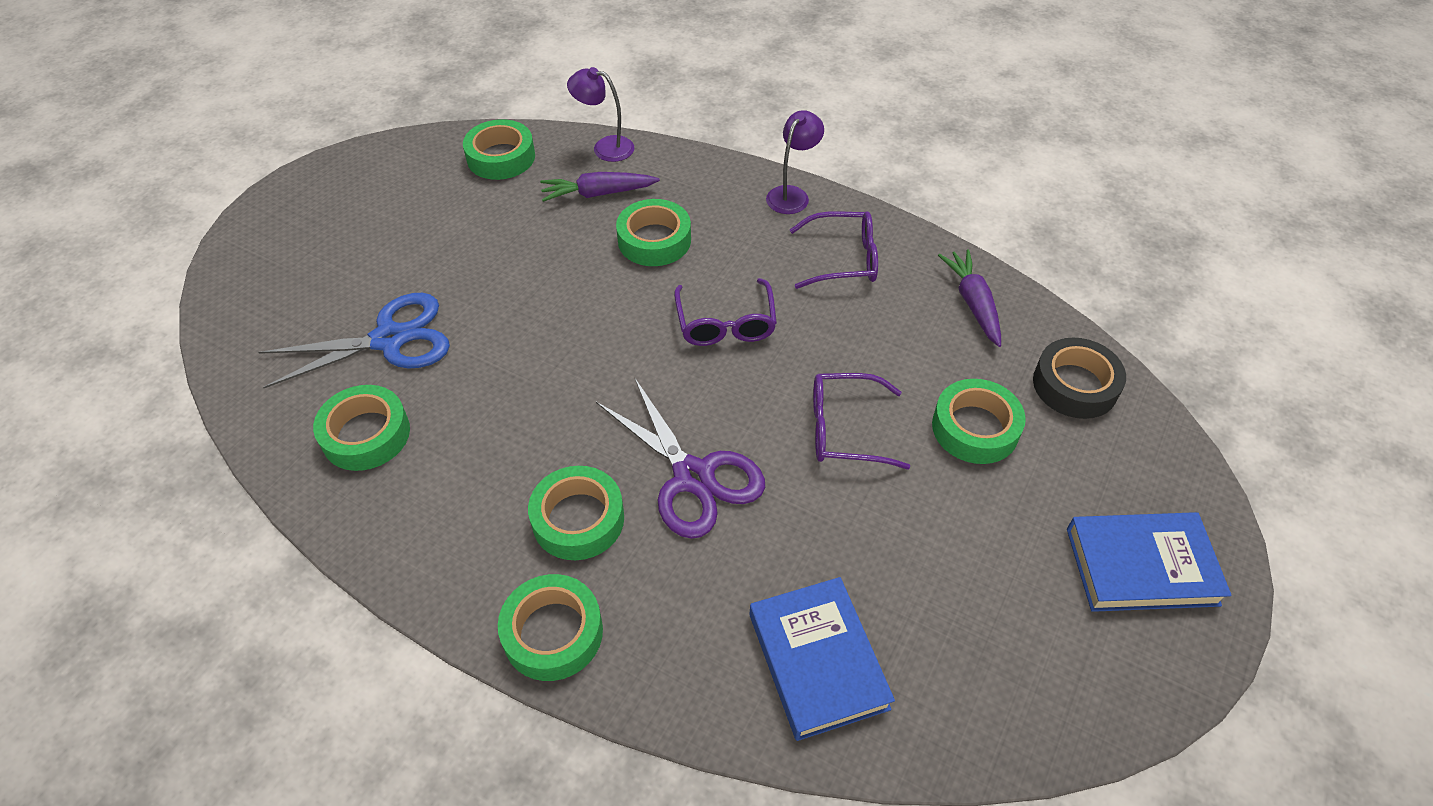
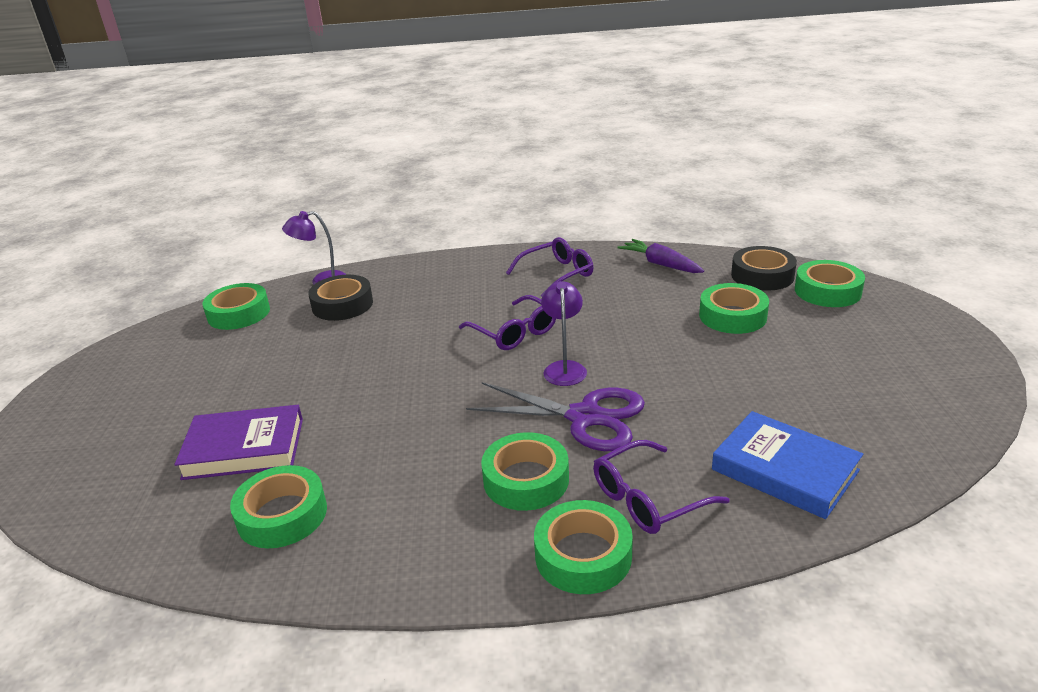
camera: 30 degrees left, 20 degrees down
(389, 339) = (244, 448): blue scissors -> purple book
(598, 193) = (342, 305): purple carrot -> black tape
(654, 240) = (413, 312): green tape -> green tape (827, 291)
(792, 194) = (487, 258): purple lamp -> purple lamp (564, 368)
(844, 429) = (656, 350): purple glasses -> purple glasses (647, 499)
(1141, 566) = (898, 334): blue book -> none

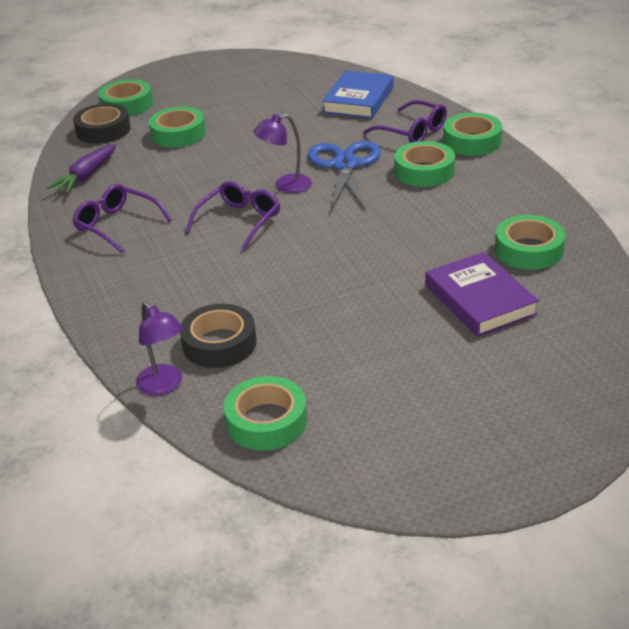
camera: 110 degrees left, 5 degrees up
(584, 417) = (345, 165): purple scissors -> blue scissors

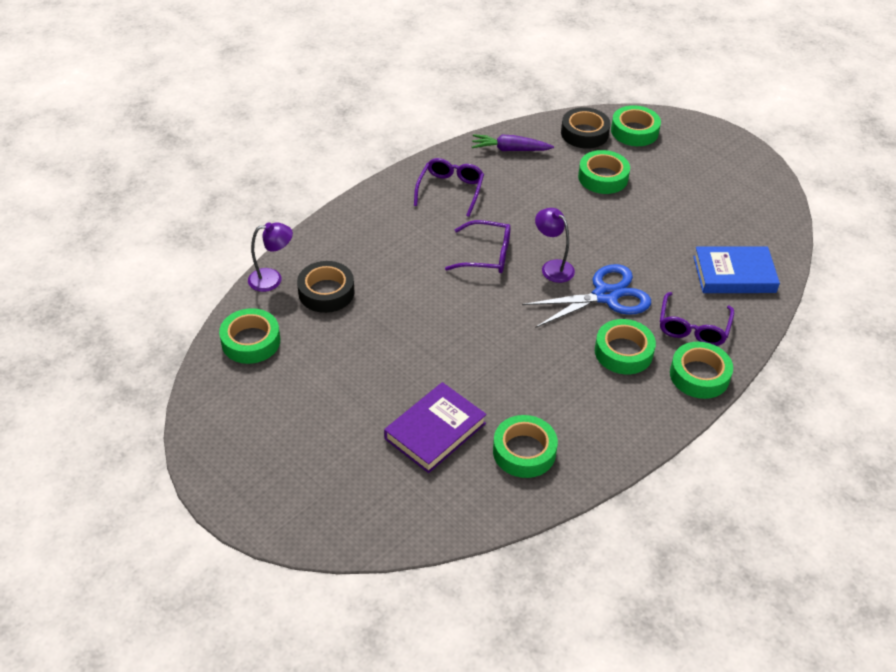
camera: 65 degrees right, 10 degrees up
(164, 386) = (272, 279): purple lamp -> purple lamp turned 135 degrees counterclockwise

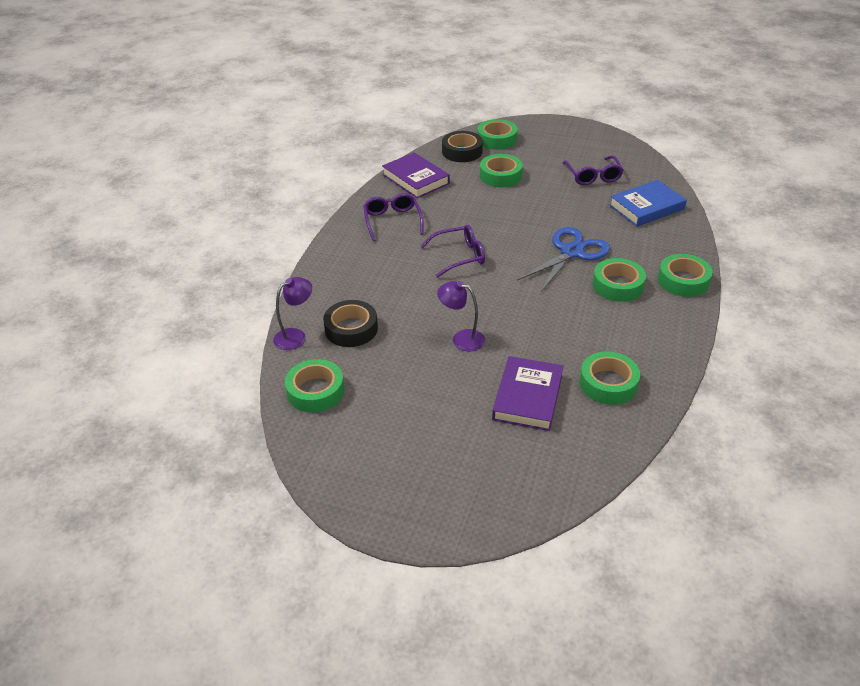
camera: 25 degrees left, 5 degrees down
(510, 150) = (415, 179): purple carrot -> purple book
(552, 267) = (516, 247): purple lamp -> purple lamp (461, 339)
(693, 328) = (650, 251): purple glasses -> purple glasses (593, 176)

